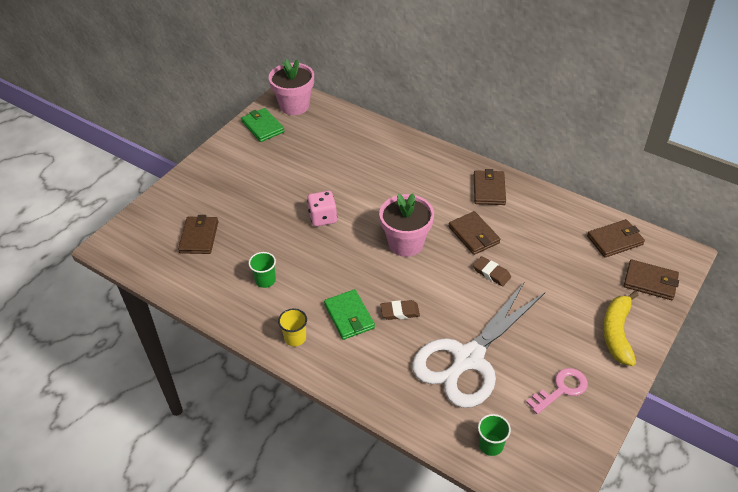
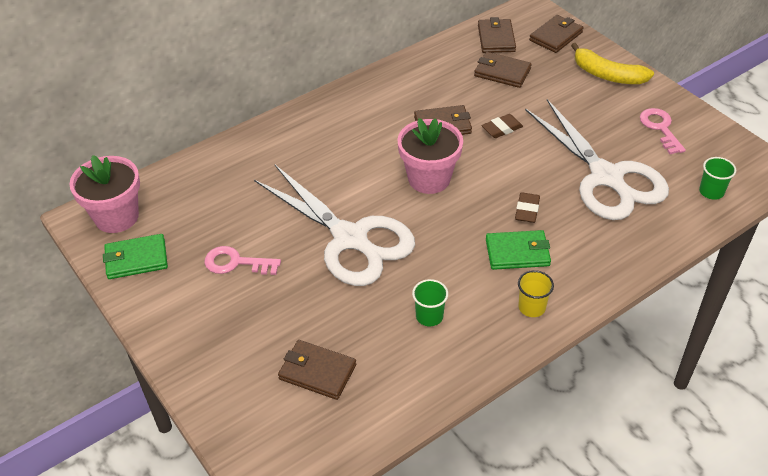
camera: 70 degrees left, 0 degrees up
(277, 170) = (236, 263): none -> pink key
(323, 218) = (350, 238): pink dice -> white scissors
(489, 190) = (382, 95): brown wallet -> brown wallet (502, 72)

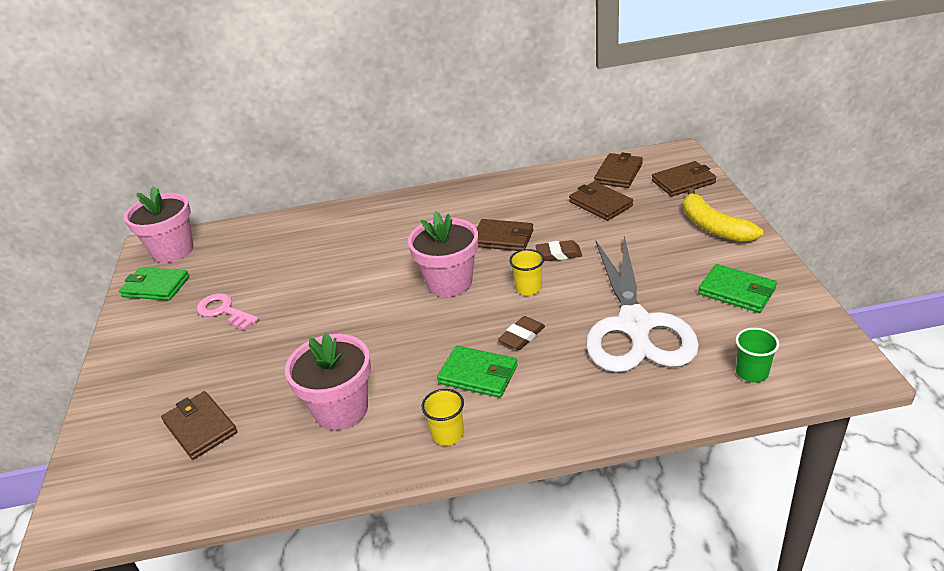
camera: 30 degrees right, 10 degrees down
(350, 238) = (333, 317): white scissors -> none
(429, 316) = (341, 410): green cup -> pink flower pot
(500, 166) = (528, 288): none -> yellow cup
(660, 128) = (737, 291): pink key -> green wallet

